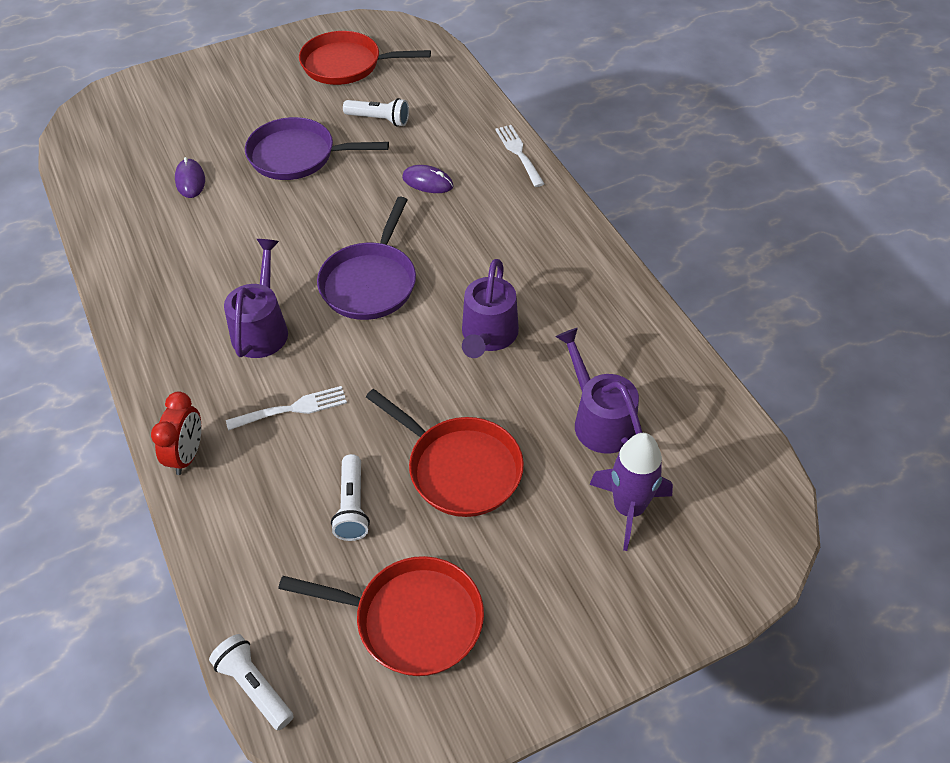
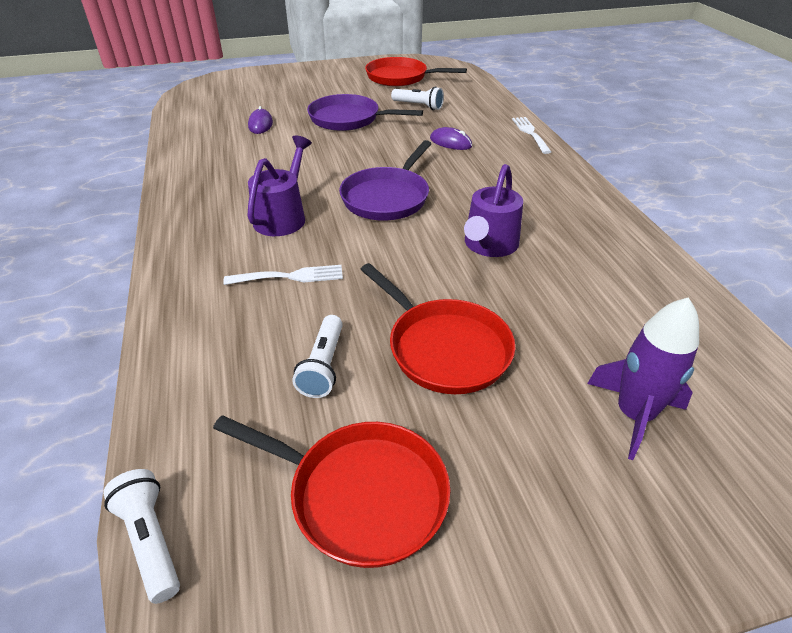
camera: 10 degrees right, 10 degrees down
(187, 455) = (178, 299): red clock -> none
(599, 420) = (598, 325): purple watering can -> none

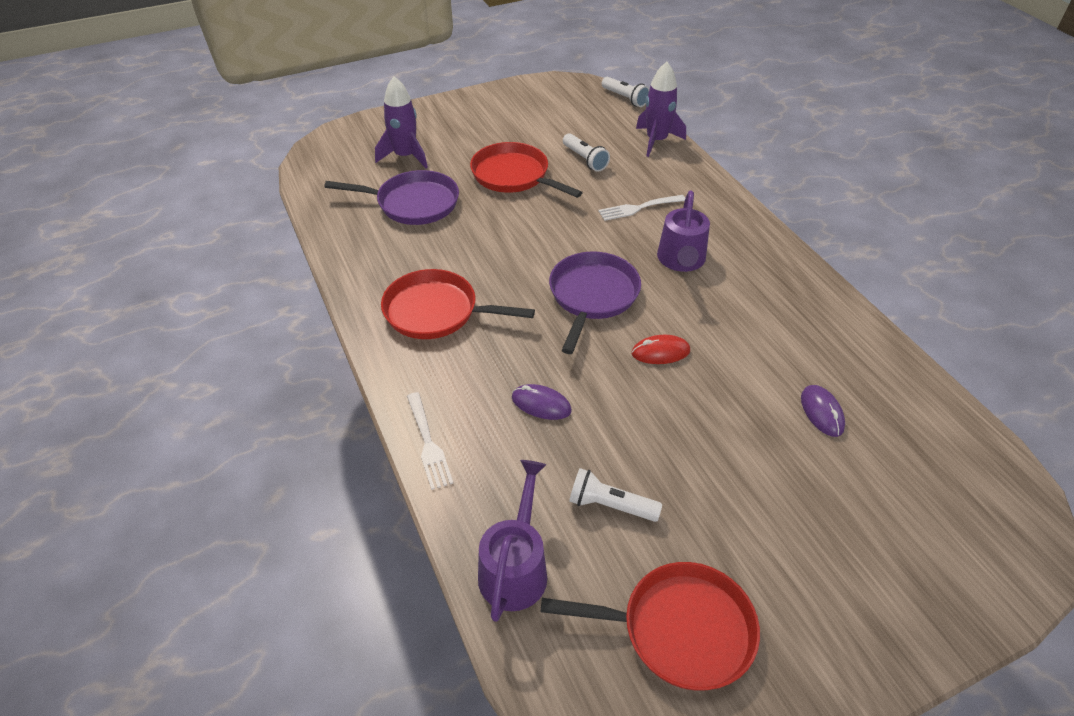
camera: 170 degrees right, 5 degrees up
(181, 392) = (656, 141): none -> purple rocket
(323, 366) = (585, 159): white flashlight -> white flashlight turned 150 degrees clockwise
(348, 119) = (705, 446): purple pan -> purple pan (413, 203)
(348, 159) = (660, 352): none -> red mouse
(360, 494) = (543, 117): red pan -> red pan (436, 311)
(489, 246) = (486, 252): purple watering can -> purple watering can (515, 566)

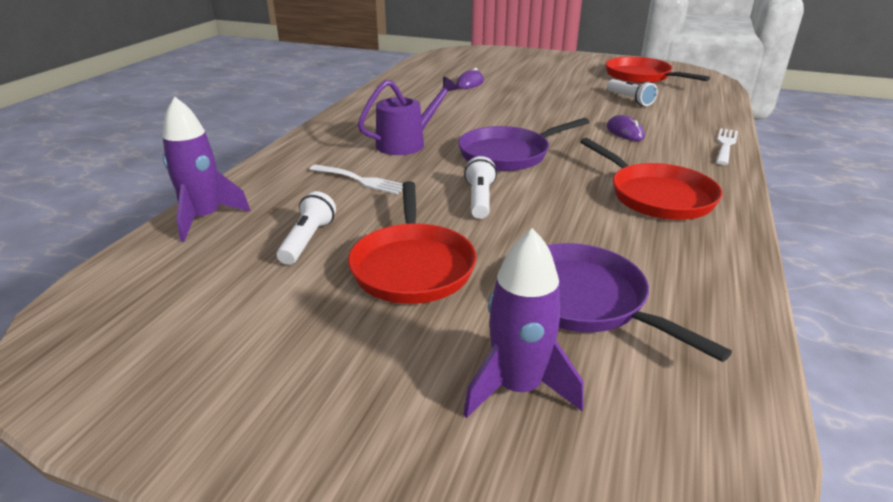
camera: 135 degrees left, 15 degrees down
(515, 566) = (705, 103): purple watering can -> none
(625, 98) = (87, 285): white flashlight -> white flashlight (480, 199)
(660, 352) = (511, 121): red mouse -> none

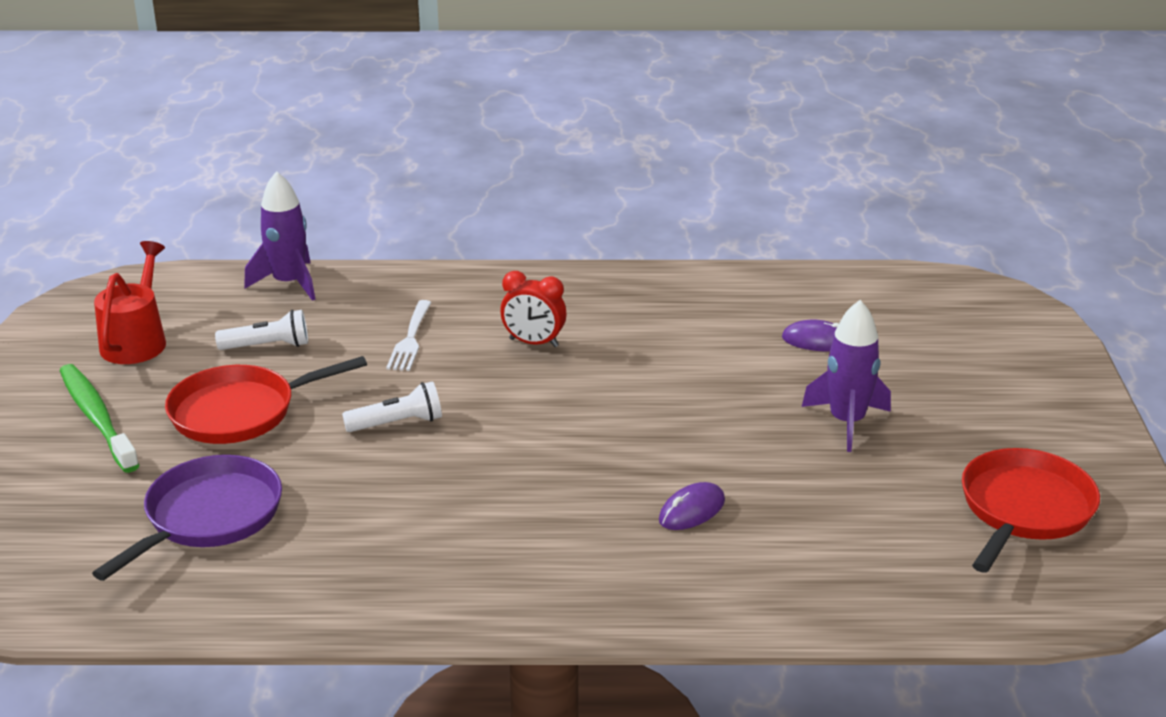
camera: 70 degrees right, 0 degrees up
(211, 317) = (137, 340): none -> red watering can
(357, 360) = (97, 418): none -> green toothbrush
(407, 143) = (533, 343): purple watering can -> red clock
(508, 154) = (541, 421): purple pan -> none
(518, 387) = (78, 497): purple rocket -> purple rocket (847, 422)
(629, 100) = (861, 505): white flashlight -> none
(657, 196) = (468, 551): red pan -> none
(725, 145) = (698, 614): white fork -> none

